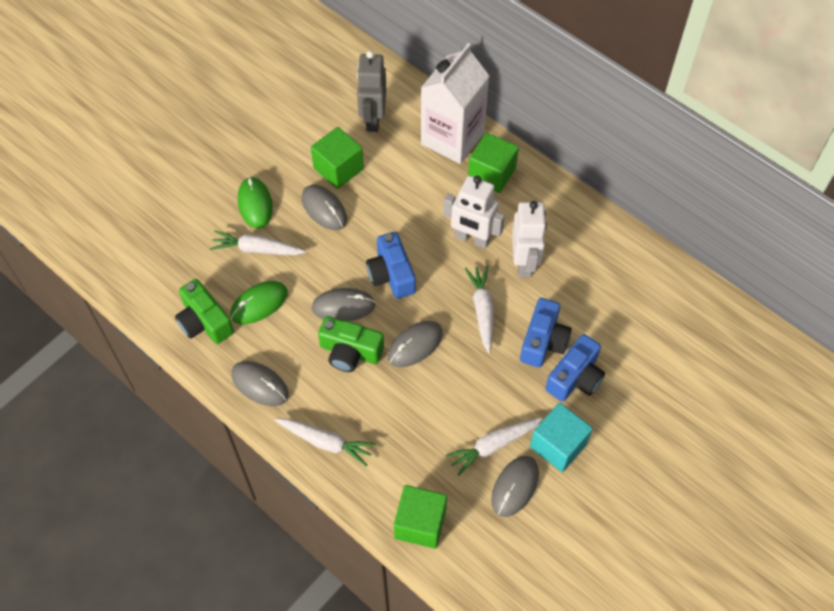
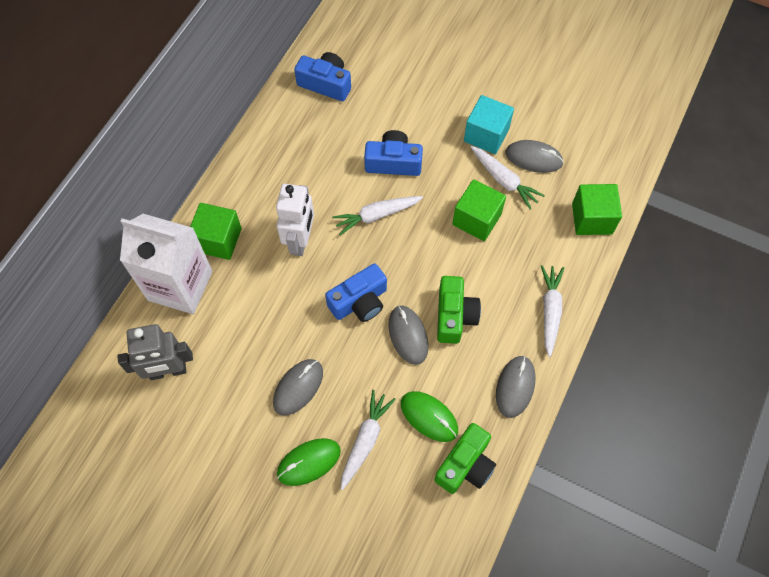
camera: 105 degrees left, 5 degrees up
(257, 249) = (365, 440): white carrot -> white carrot turned 150 degrees counterclockwise
(338, 168) = (242, 388): green cube -> green cube (476, 219)
(415, 345) = (429, 262): grey mouse -> none
(524, 262) = (315, 192): white robot -> none
(575, 377) = (421, 133): blue camera -> blue camera (326, 84)

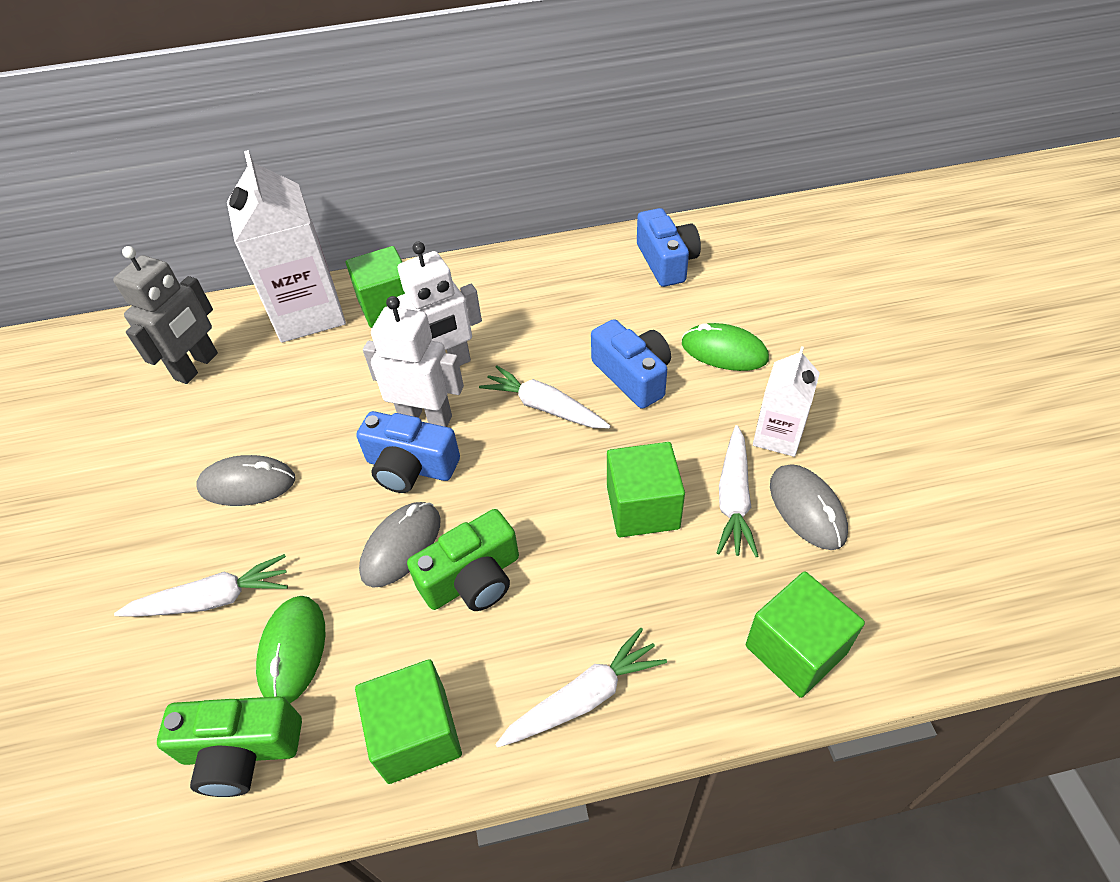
camera: 55 degrees right, 15 degrees down
(168, 371) = (197, 366): grey robot -> grey robot turned 105 degrees counterclockwise
(309, 462) = (147, 559): green mouse -> green mouse (724, 352)
(331, 274) = (426, 418): none -> white robot
(486, 135) = (778, 436): turquoise cube -> white carton
(515, 387) = (416, 734): grey mouse -> green cube

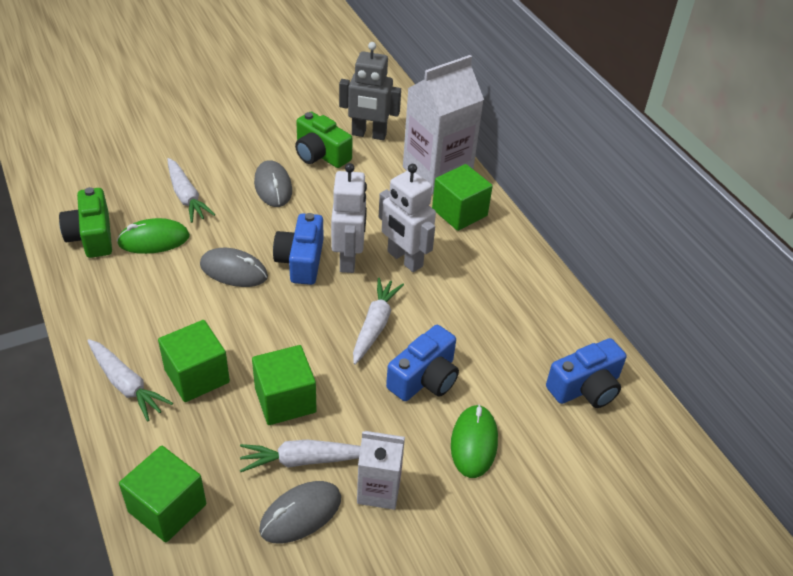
camera: 70 degrees right, 5 degrees down
(416, 734) = (101, 307): green cube -> green cube (197, 376)
(473, 579) = (212, 312): green camera -> green camera (320, 154)

